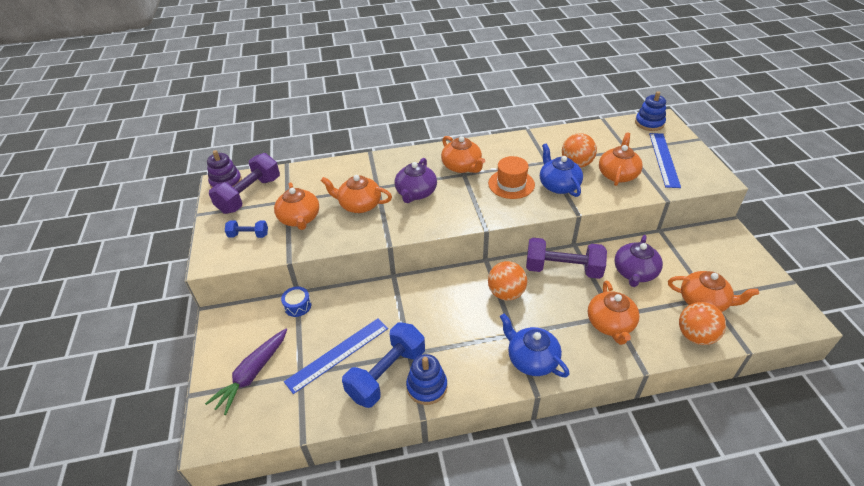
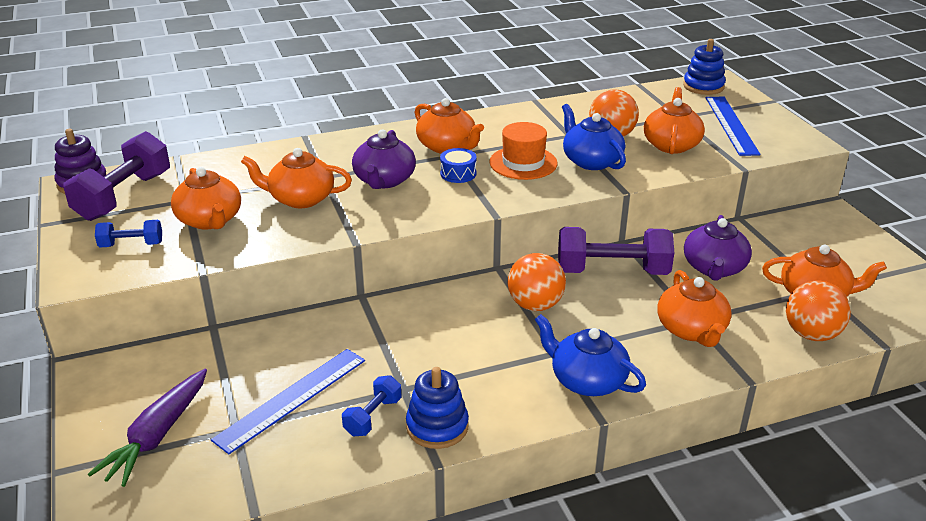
camera: 10 degrees left, 10 degrees down
(297, 306) = (217, 344): blue drum -> blue drum (458, 174)
(387, 374) = (373, 417): blue dumbbell -> blue dumbbell, size x0.51

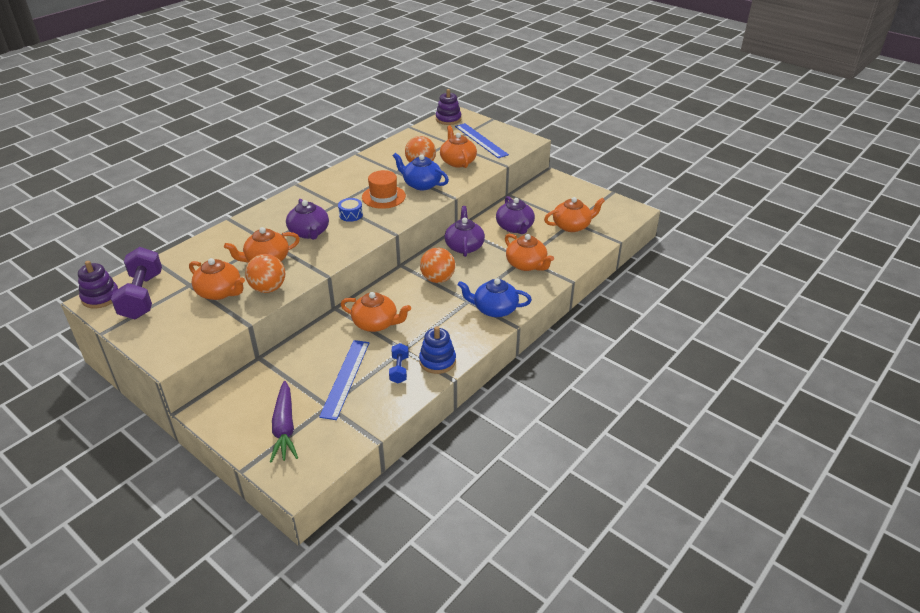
camera: 30 degrees left, 5 degrees up
(131, 245) = (182, 324): blue dumbbell -> none
(447, 146) = (329, 199): orange teapot -> orange teapot (376, 323)
(612, 271) = (464, 246): purple dumbbell -> purple teapot
(703, 86) = (448, 119): blue stacking toy -> purple stacking toy
(811, 334) = (583, 247): orange ball -> orange ball (268, 288)

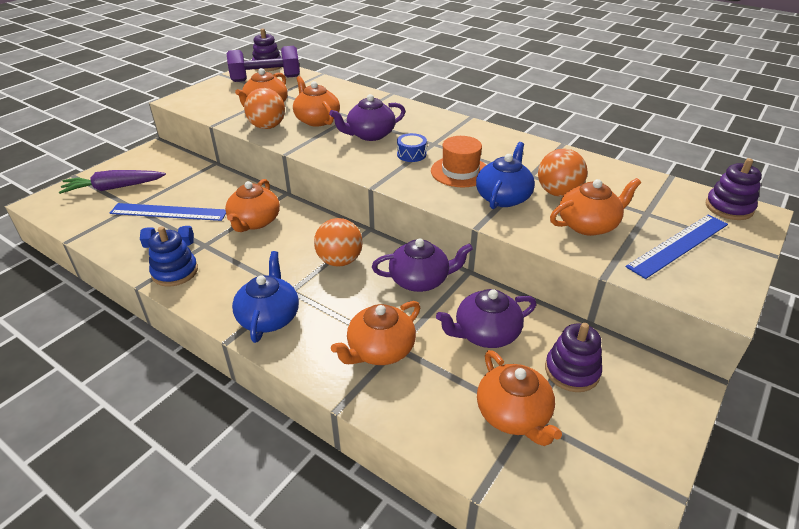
camera: 85 degrees right, 0 degrees up
(543, 205) = (572, 371): none -> purple stacking toy

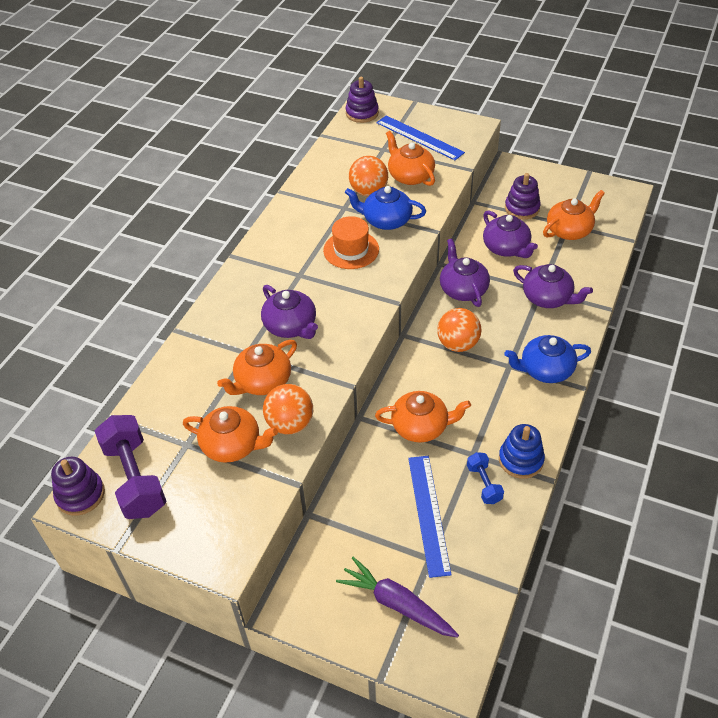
camera: 100 degrees left, 10 degrees up
(114, 188) = (396, 604): purple carrot -> purple carrot turned 150 degrees clockwise
(380, 350) = (548, 298): orange teapot -> purple teapot
(411, 154) = (327, 287): blue drum -> none

